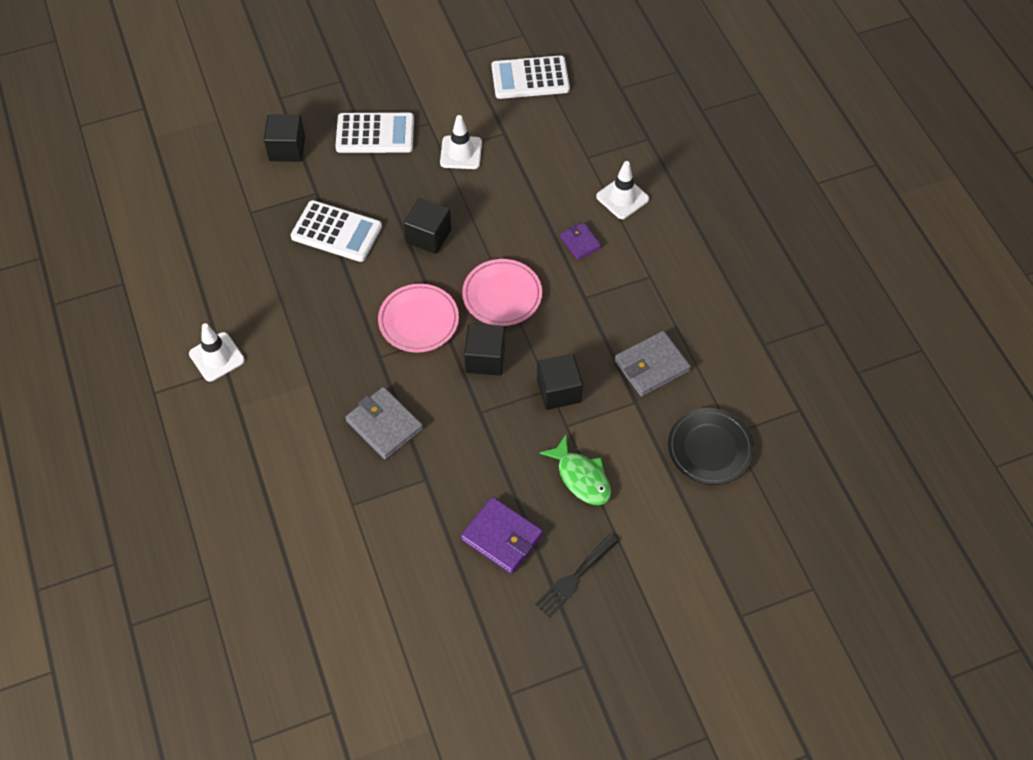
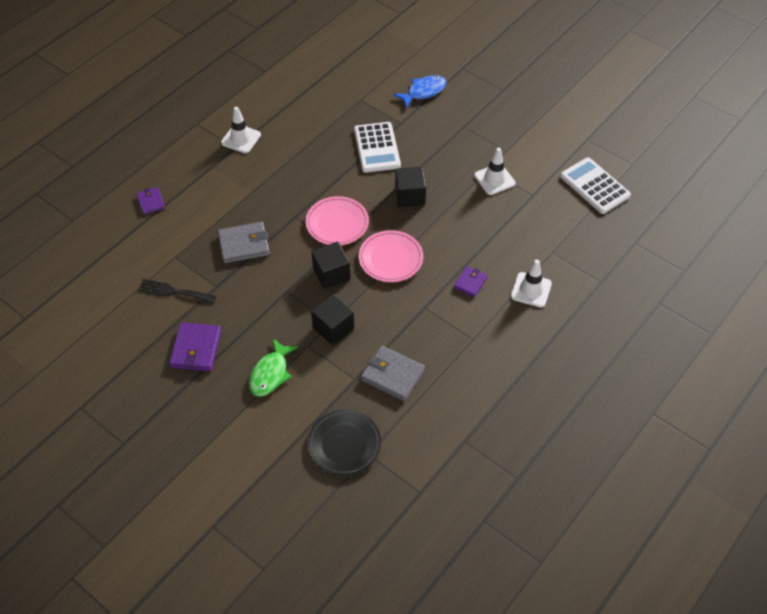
camera: 60 degrees right, 5 degrees down
(246, 496) = (151, 202): none -> purple wallet
(287, 149) = (423, 92): black cube -> blue fish
(375, 134) = (472, 128): white calculator -> none
(384, 425) = (244, 245): grey wallet -> grey wallet turned 60 degrees clockwise
(574, 578) = (187, 406): black fork -> black fork (173, 291)

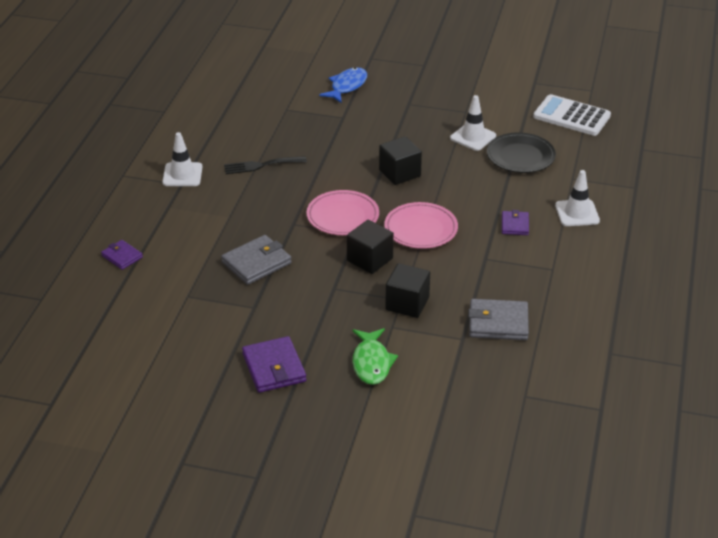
camera: 25 degrees left, 15 degrees down
(173, 291) = (209, 326): black fork -> black fork (261, 165)
(344, 444) = (495, 396): black plate -> black plate (520, 156)
(377, 148) = (335, 143): white calculator -> none

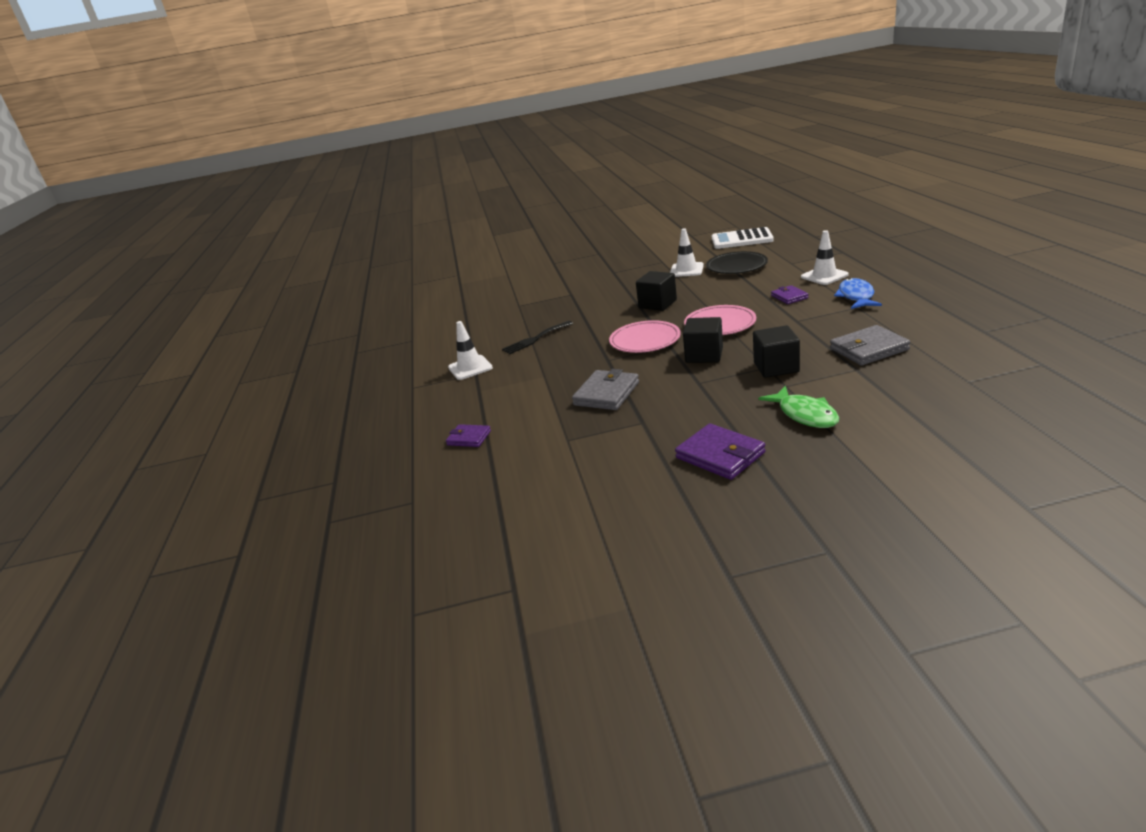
camera: 20 degrees left, 10 degrees down
(347, 86) = (553, 280): blue fish -> blue fish (856, 296)

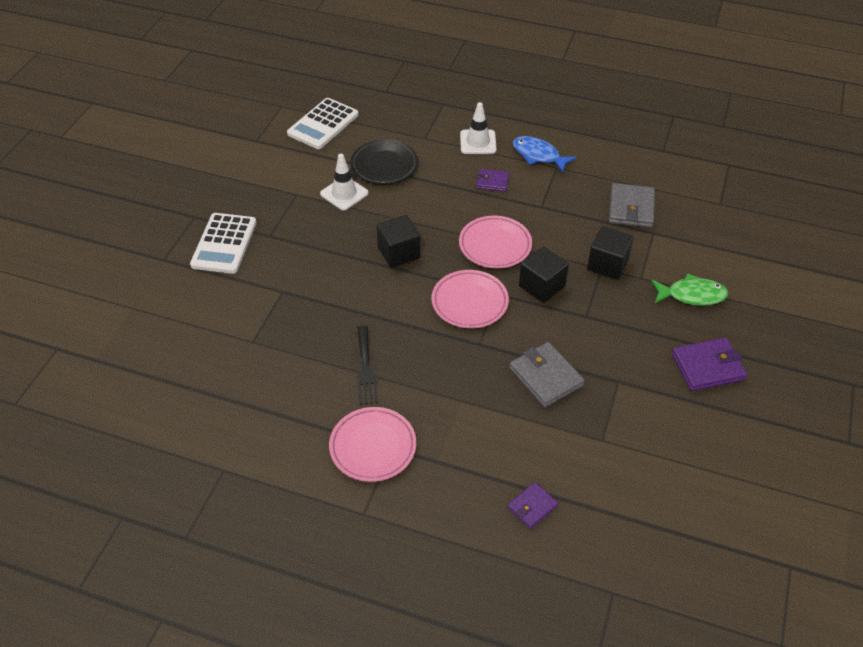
camera: 65 degrees left, 20 degrees up
(470, 368) = (373, 447): white traffic cone -> pink plate
(588, 267) = (224, 244): none -> white calculator

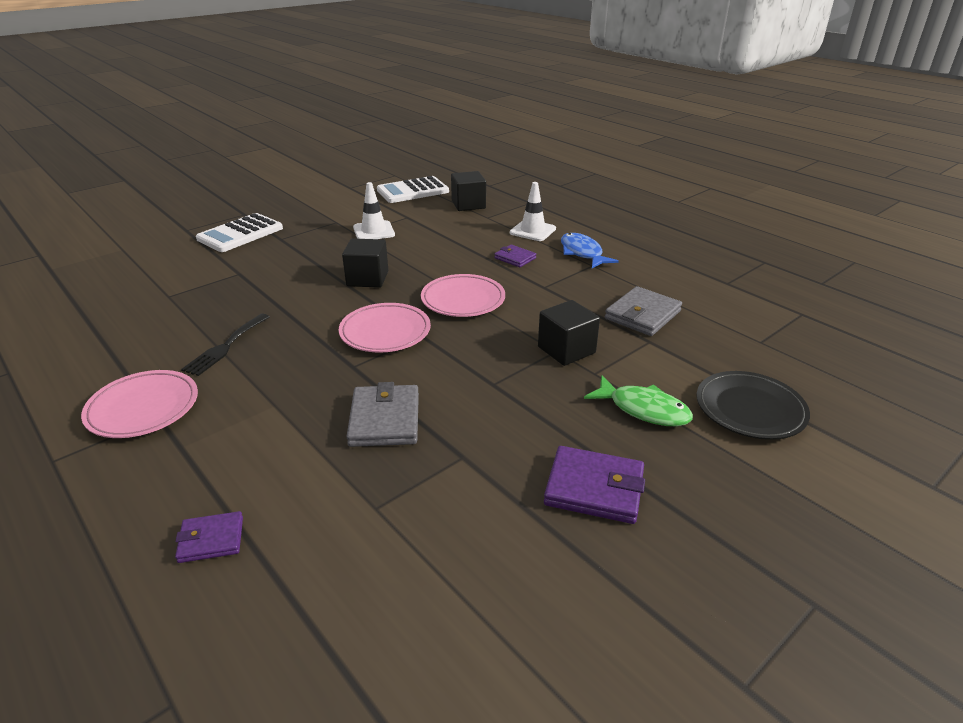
camera: 30 degrees right, 15 degrees down
(384, 165) = (430, 224): black plate -> black plate (750, 409)
(541, 286) = (473, 344): black cube -> black cube (468, 204)

